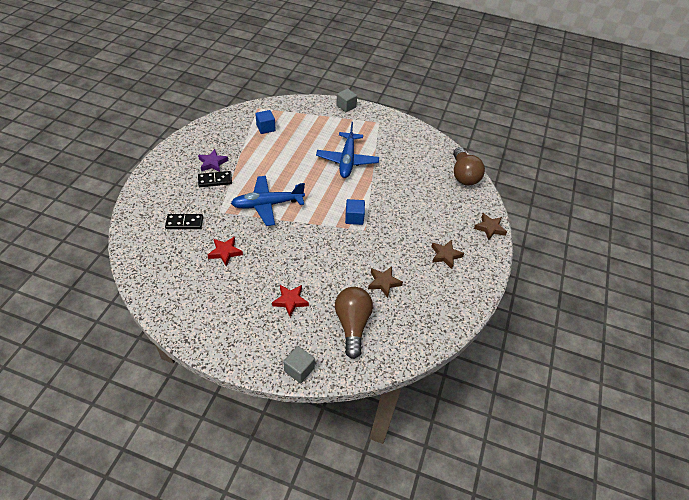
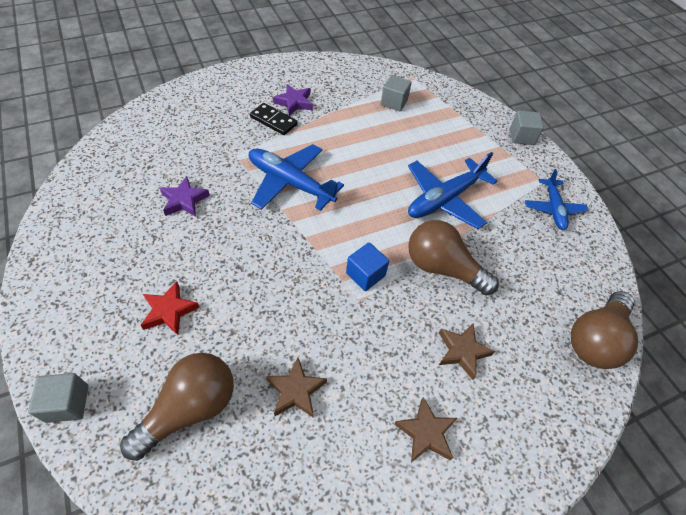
camera: 45 degrees right, 5 degrees up
(184, 223) = (191, 142): black domino -> none
(225, 252) = (184, 200): red star -> purple star
(266, 128) = (394, 102): blue cube -> grey cube
(381, 191) = (442, 268): none -> brown light bulb
(395, 132) = (553, 209): none -> blue plane
(489, 228) = (547, 455): brown star -> brown star (462, 351)

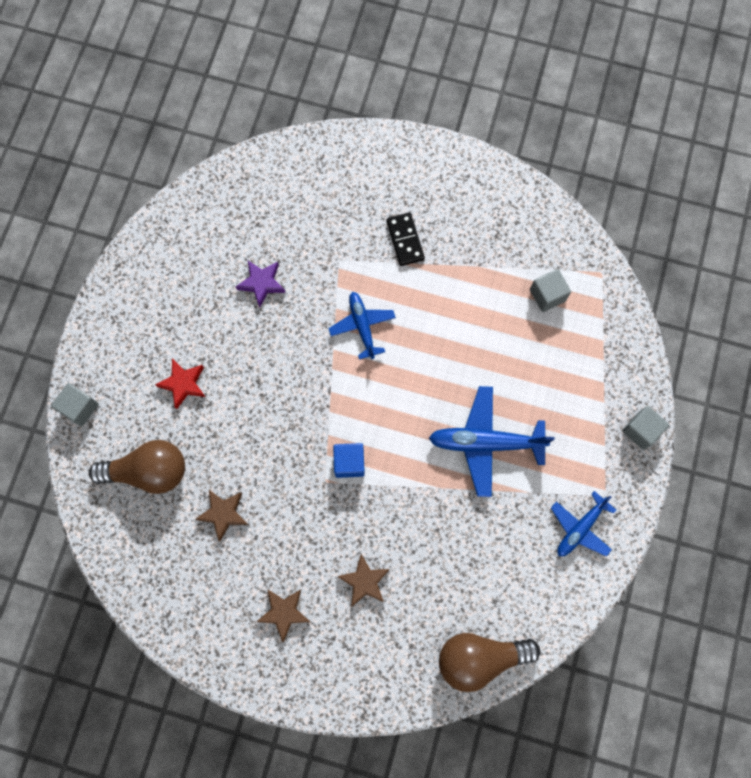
camera: 45 degrees right, 20 degrees up
(290, 183) = (362, 326): blue plane -> blue plane, size x0.63
(294, 102) = (444, 228): purple star -> none
(442, 268) = (417, 505): brown light bulb -> none

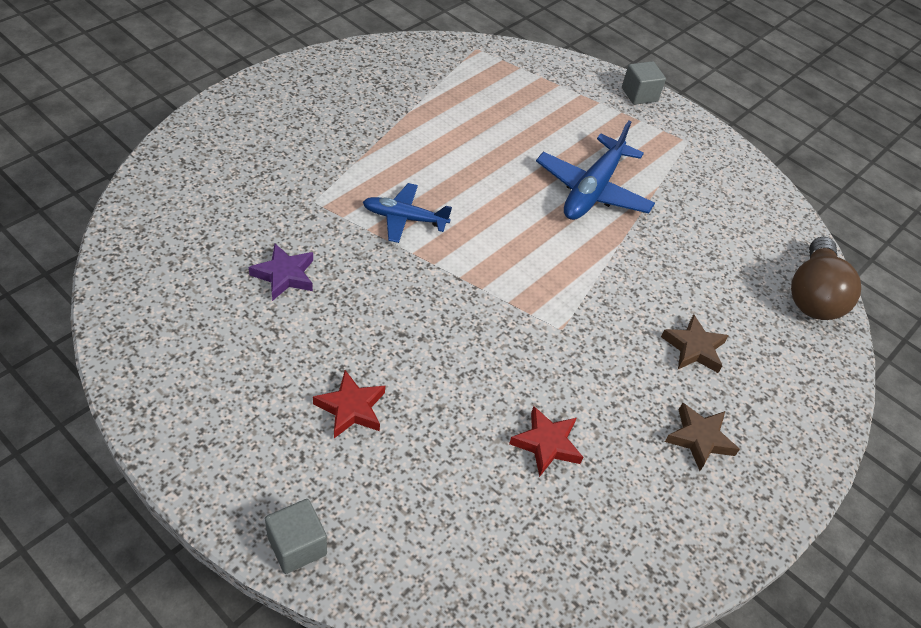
camera: 70 degrees left, 25 degrees down
(149, 471) = (443, 501): brown light bulb -> none
(223, 514) = (546, 444): brown star -> red star
(349, 463) = (552, 299): blue cube -> none
(405, 240) = (336, 146): black domino -> none
(547, 295) = (472, 86): grey cube -> none
(580, 528) = (711, 170): blue plane -> none

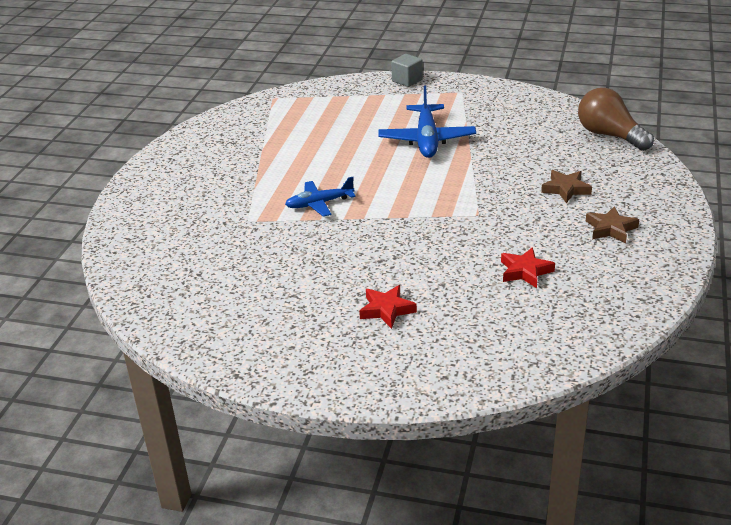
camera: 20 degrees left, 15 degrees down
(284, 275) = (269, 266): purple star -> none
(297, 546) = (424, 388): grey cube -> none
(813, 295) = (609, 135): brown light bulb -> brown light bulb turned 150 degrees clockwise

